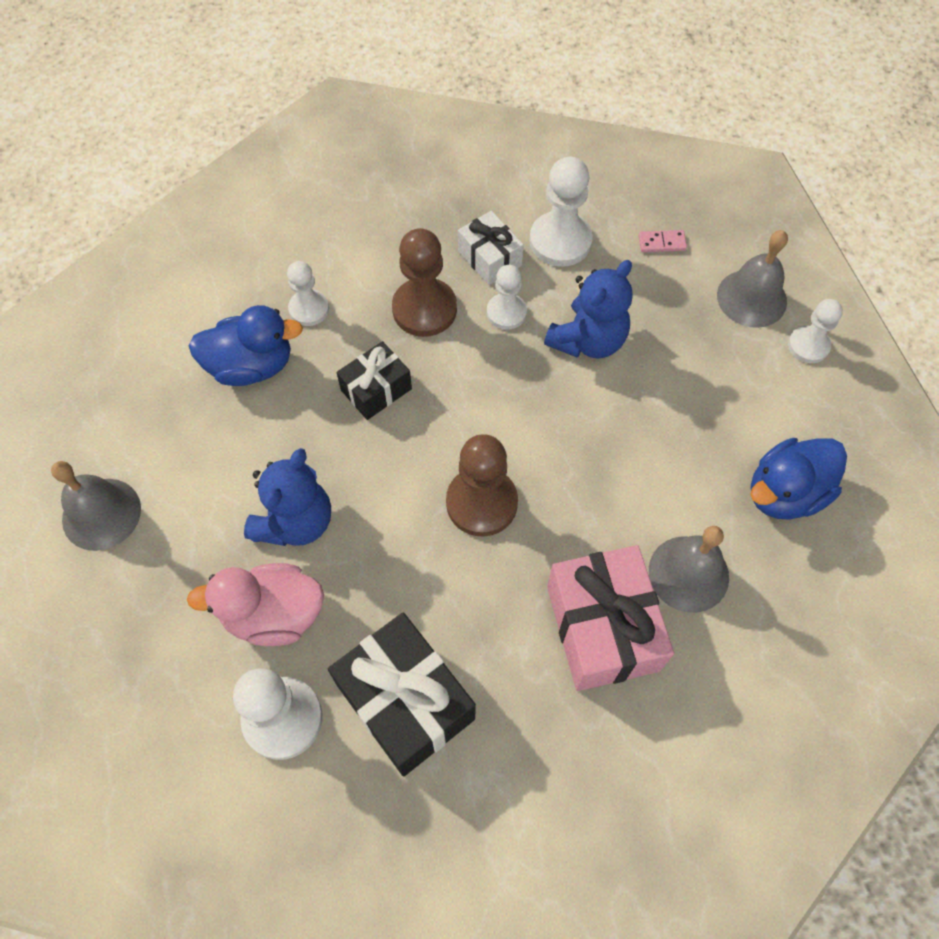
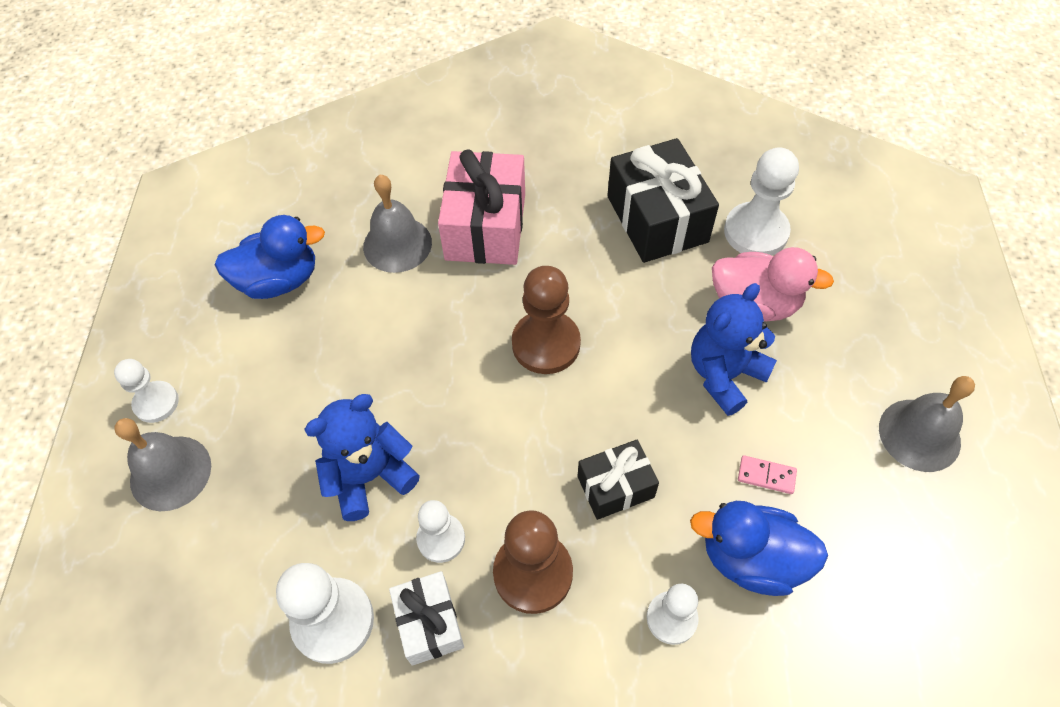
camera: 160 degrees left, 5 degrees down
(662, 243) = (217, 577): pink domino -> pink domino (766, 475)

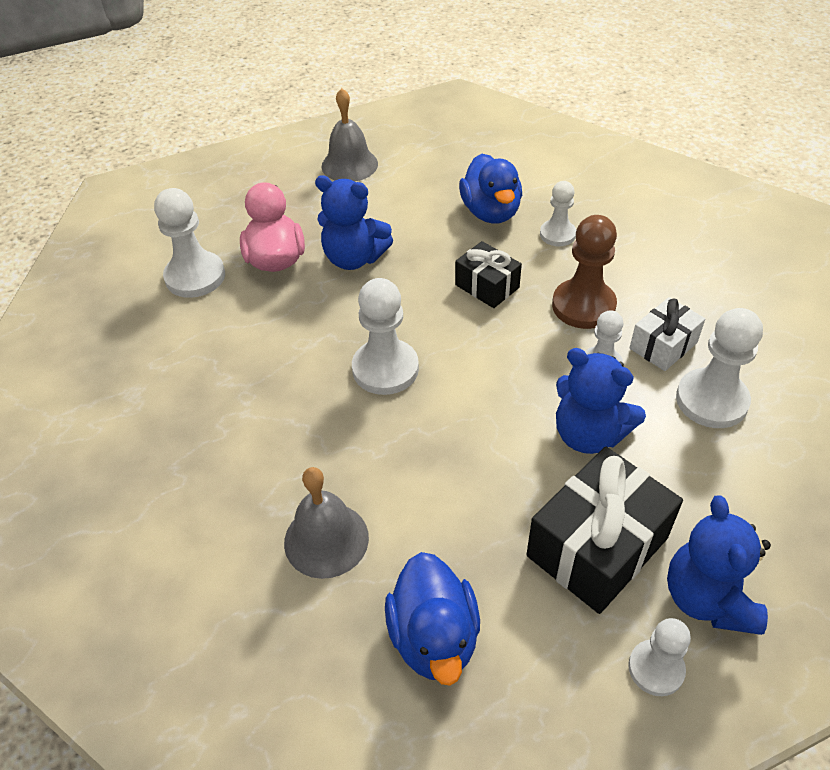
camera: 115 degrees left, 10 degrees down
(170, 473) = (708, 598): grey bell -> blue teddy bear
(279, 280) = (434, 637): blue duck -> blue duck turned 150 degrees counterclockwise
(485, 226) = (266, 469): pink gift -> none
(546, 344) = (385, 369): brown pawn -> white pawn
(657, 219) = (204, 341): black gift -> black gift (597, 547)
(766, 475) = (426, 219): pink domino -> none

